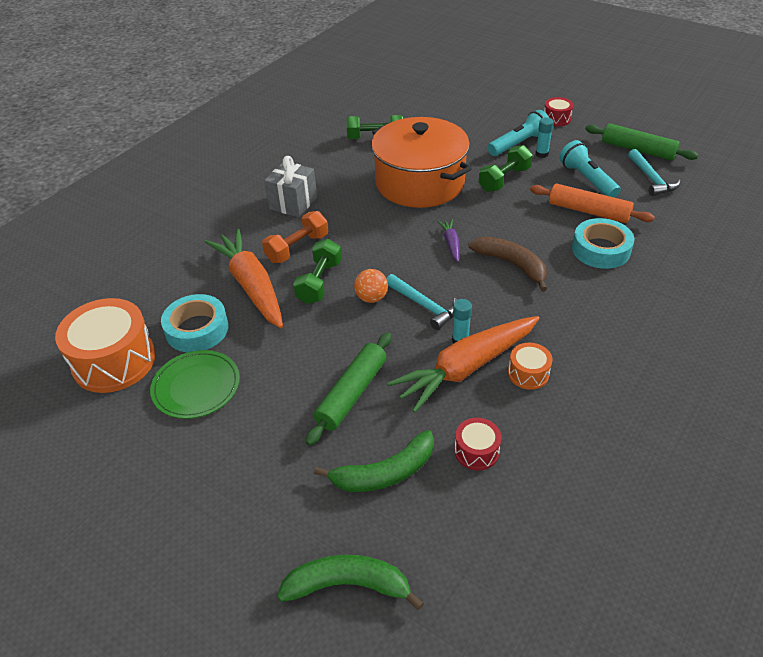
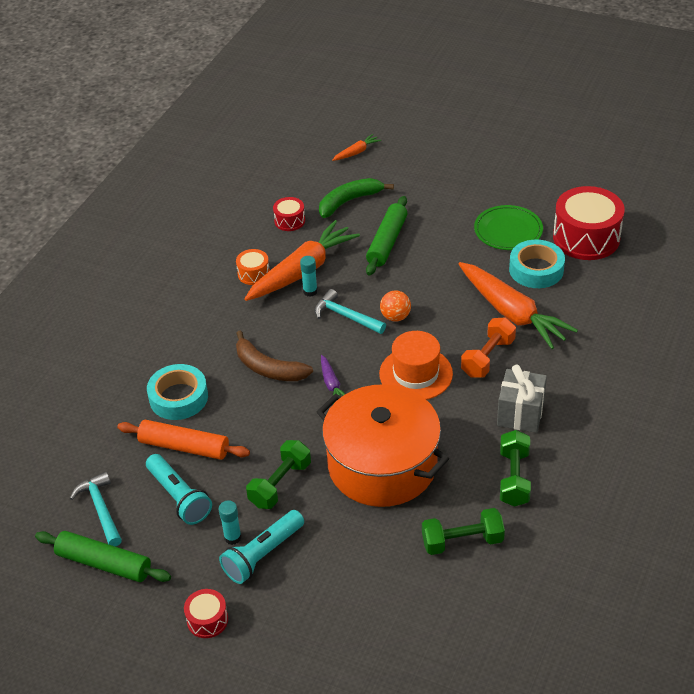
camera: 170 degrees right, 0 degrees up
(114, 361) = (586, 238): orange drum -> red drum
(319, 282) = (449, 325): green dumbbell -> green dumbbell (514, 478)
(348, 585) = (356, 152): green banana -> orange carrot
(370, 243) = (416, 374): none -> orange hat

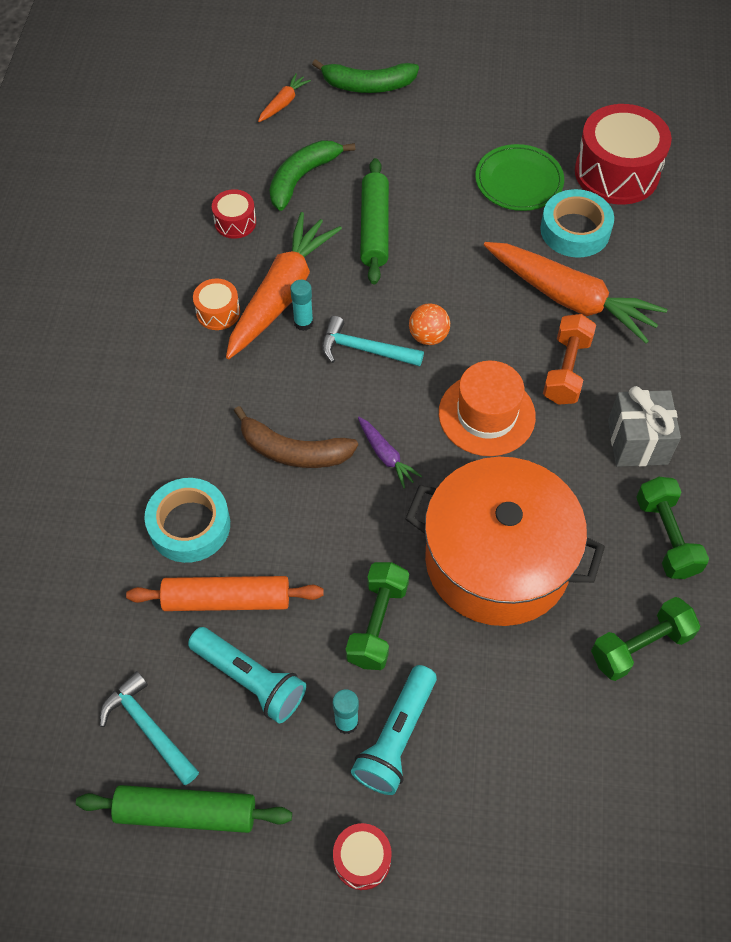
camera: 20 degrees left, 15 degrees up
(423, 151) = (368, 85): none -> green banana

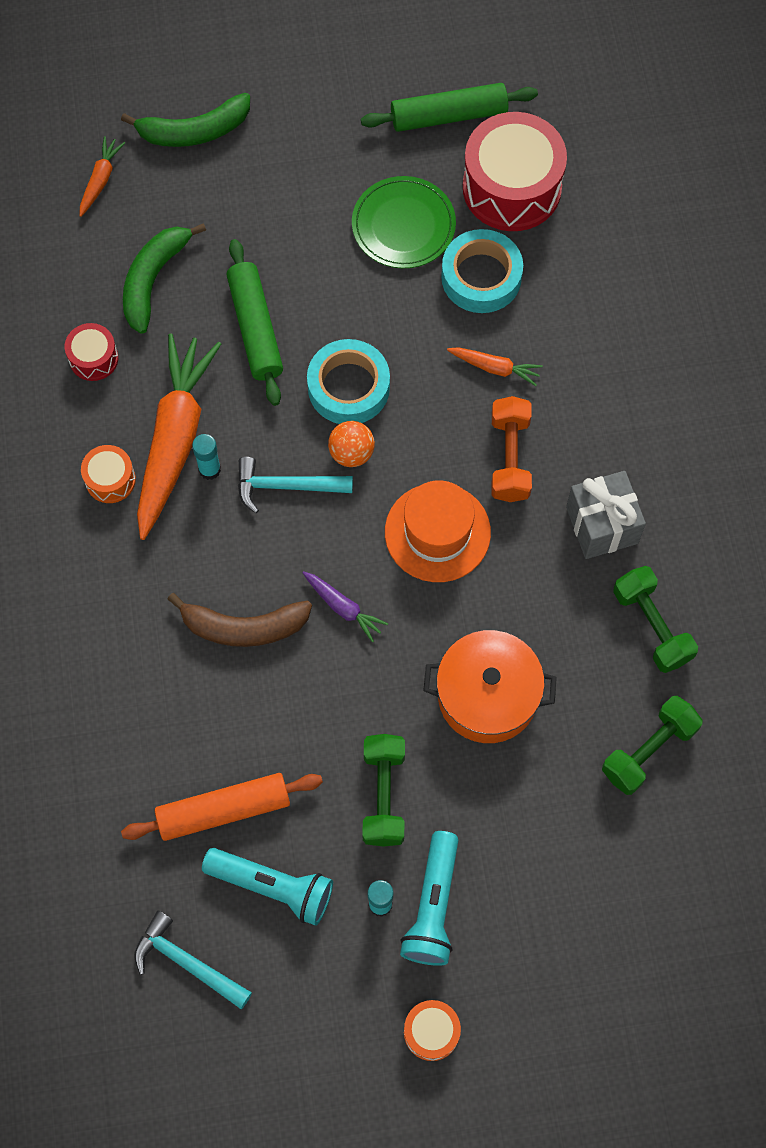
camera: 15 degrees left, 10 degrees up
(186, 812) = (251, 1034): green rolling pin -> green rolling pin (449, 115)
(189, 525) = (159, 739): turquoise tape -> turquoise tape (348, 387)
(362, 860) = (431, 1032): red drum -> orange drum
(497, 560) = (487, 695): orange pot -> orange pot, size x0.66
(570, 299) = (495, 368): orange carrot -> orange carrot, size x0.44

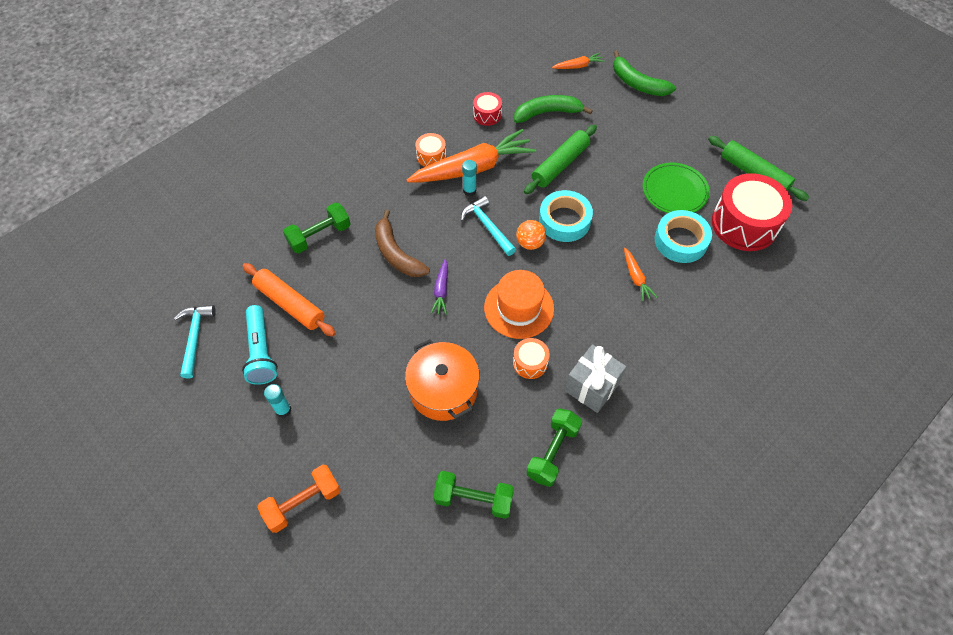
camera: 55 degrees right, 10 degrees down
(383, 795) = (348, 373): green dumbbell -> green dumbbell (319, 236)
(431, 1032) = (222, 483): orange drum -> orange drum (530, 363)
(433, 906) = (299, 438): turquoise flashlight -> none
(510, 458) = (591, 316): orange dumbbell -> orange dumbbell (303, 503)

